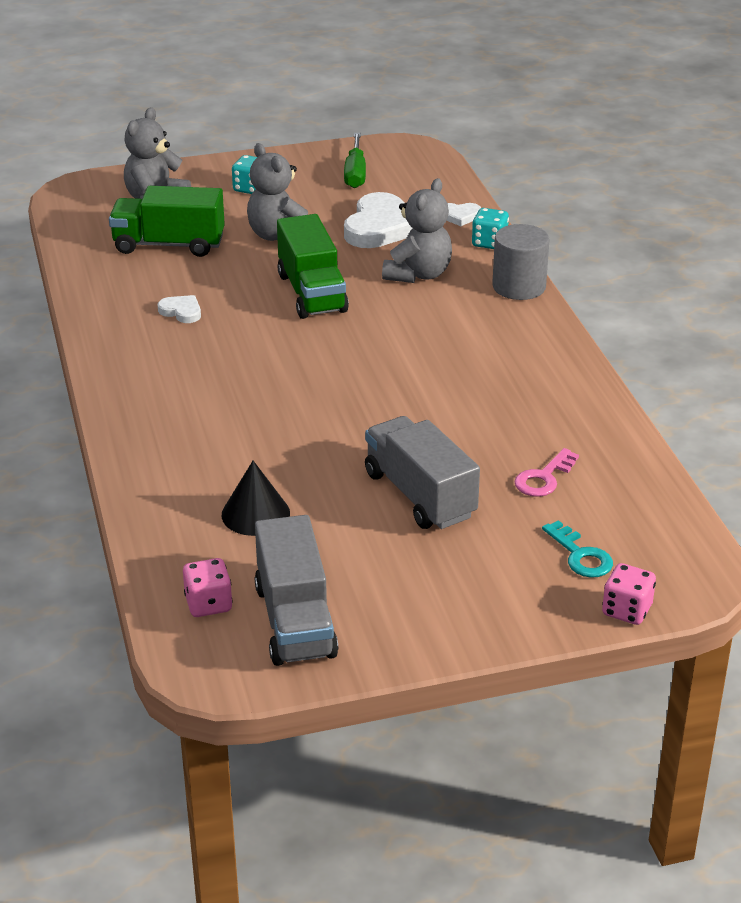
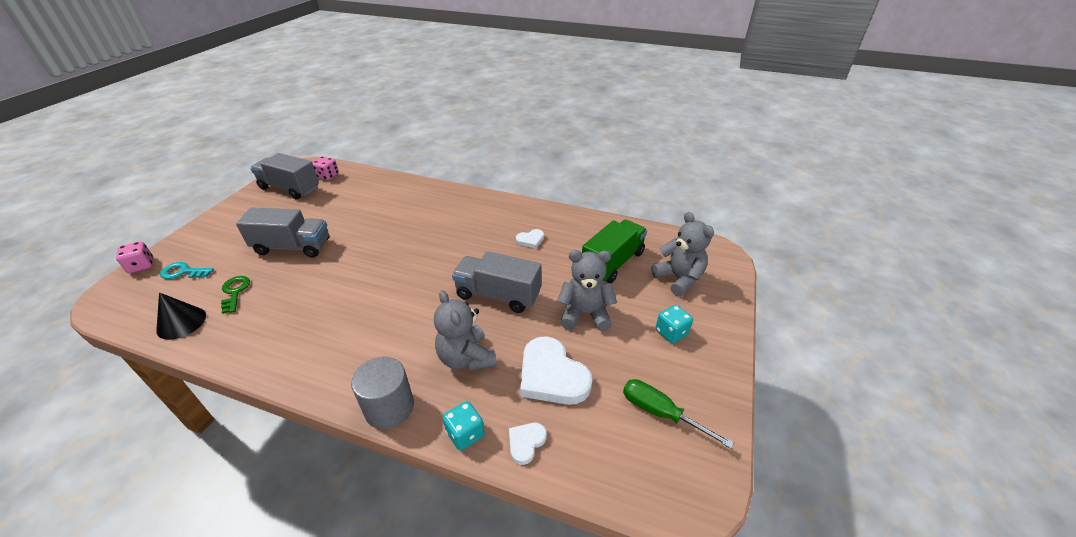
camera: 125 degrees right, 5 degrees up
(255, 514) = (353, 202): black cone -> black cone (181, 322)
(311, 293) = (498, 295): green truck -> grey truck
(543, 478) = (235, 292): pink key -> green key

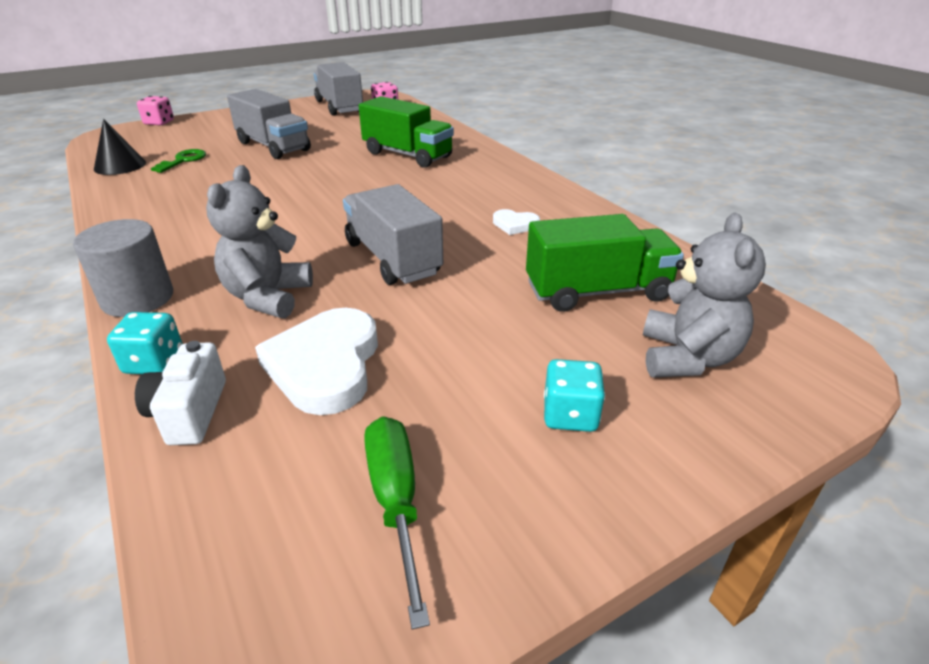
camera: 40 degrees right, 5 degrees down
(183, 272) = (175, 135): turquoise key -> none
(403, 214) = (407, 155): none -> green truck
(526, 443) = (190, 412): white heart -> white camera
(585, 314) = (468, 327): grey teddy bear -> none

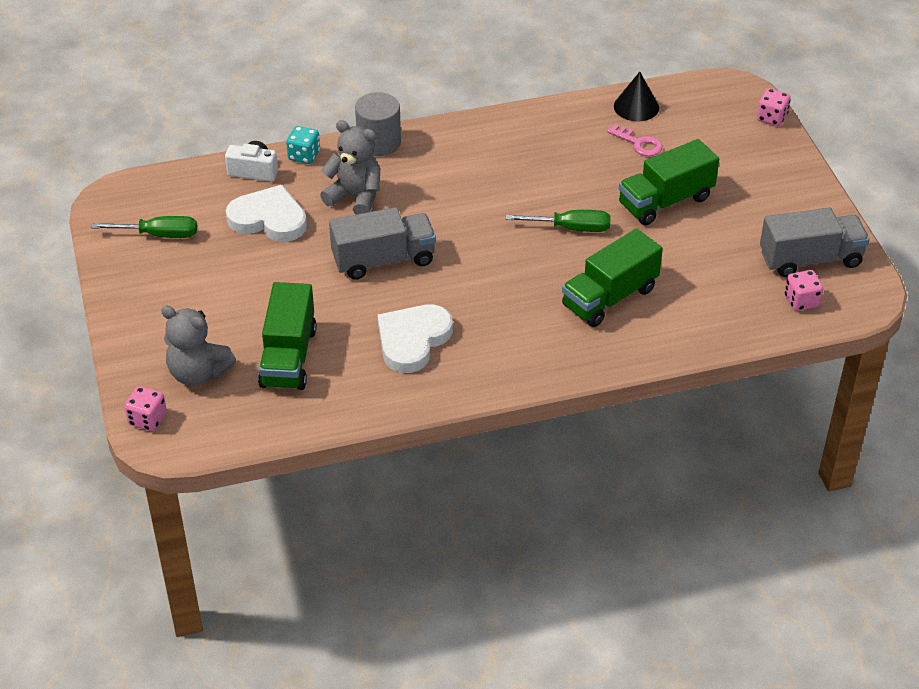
camera: 105 degrees right, 10 degrees up
(183, 160) = (639, 143): green key -> pink key
(273, 146) = (665, 201): grey truck -> green truck
(316, 175) = (572, 228): none -> green screwdriver
(515, 225) = (412, 340): white heart -> white heart, size x2.06
(570, 415) = (179, 305): turquoise dice -> none
(813, 384) = (147, 419): none -> pink dice

